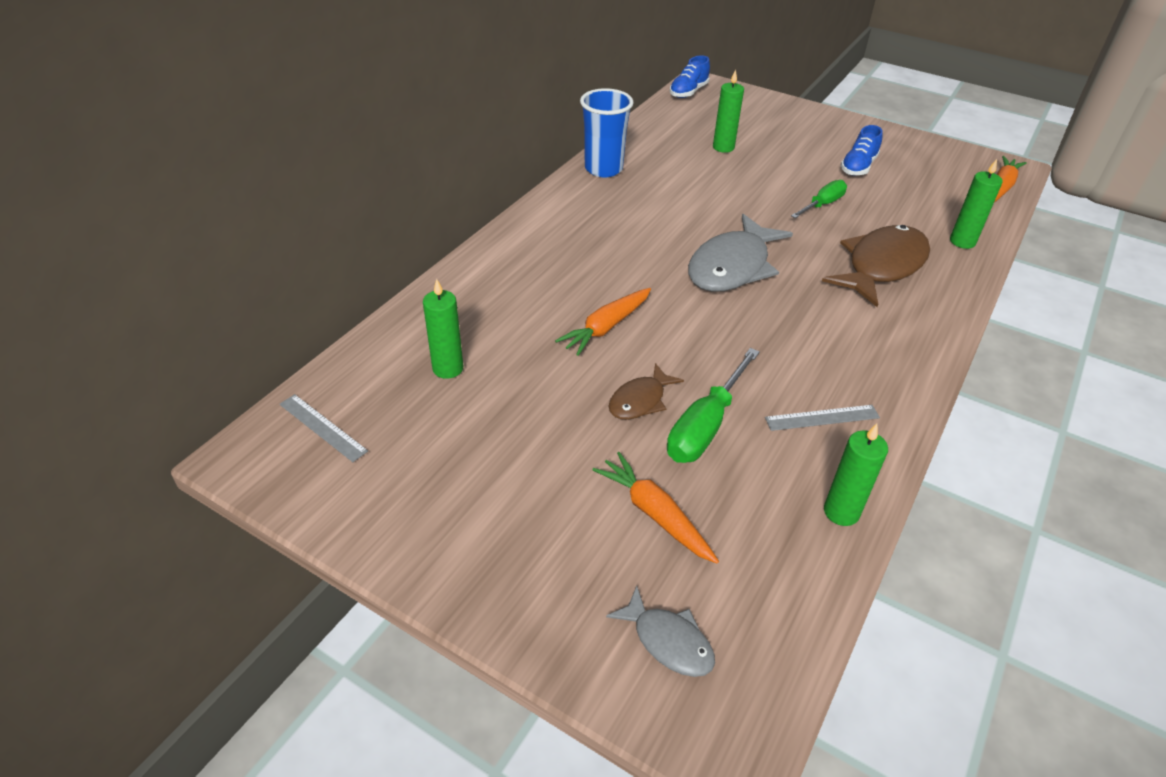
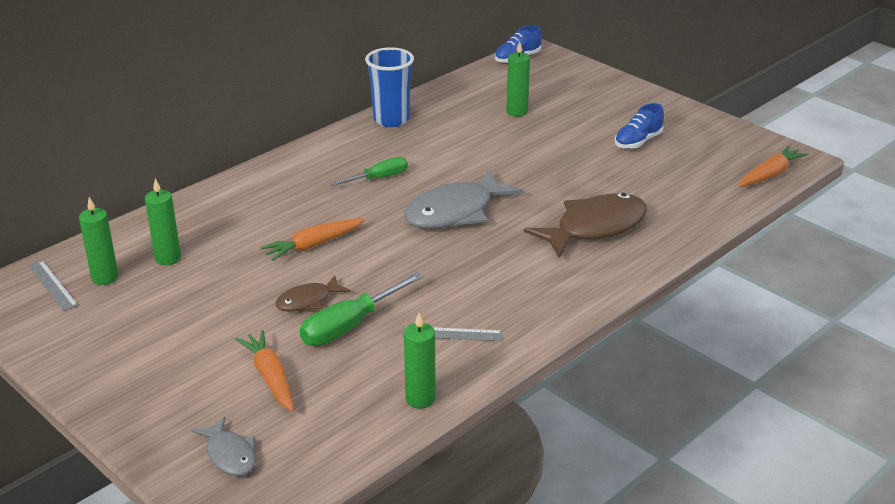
camera: 15 degrees right, 10 degrees down
(822, 204) = (577, 171): green screwdriver -> green screwdriver (379, 178)
(962, 242) = (690, 217): green candle -> green candle (105, 278)

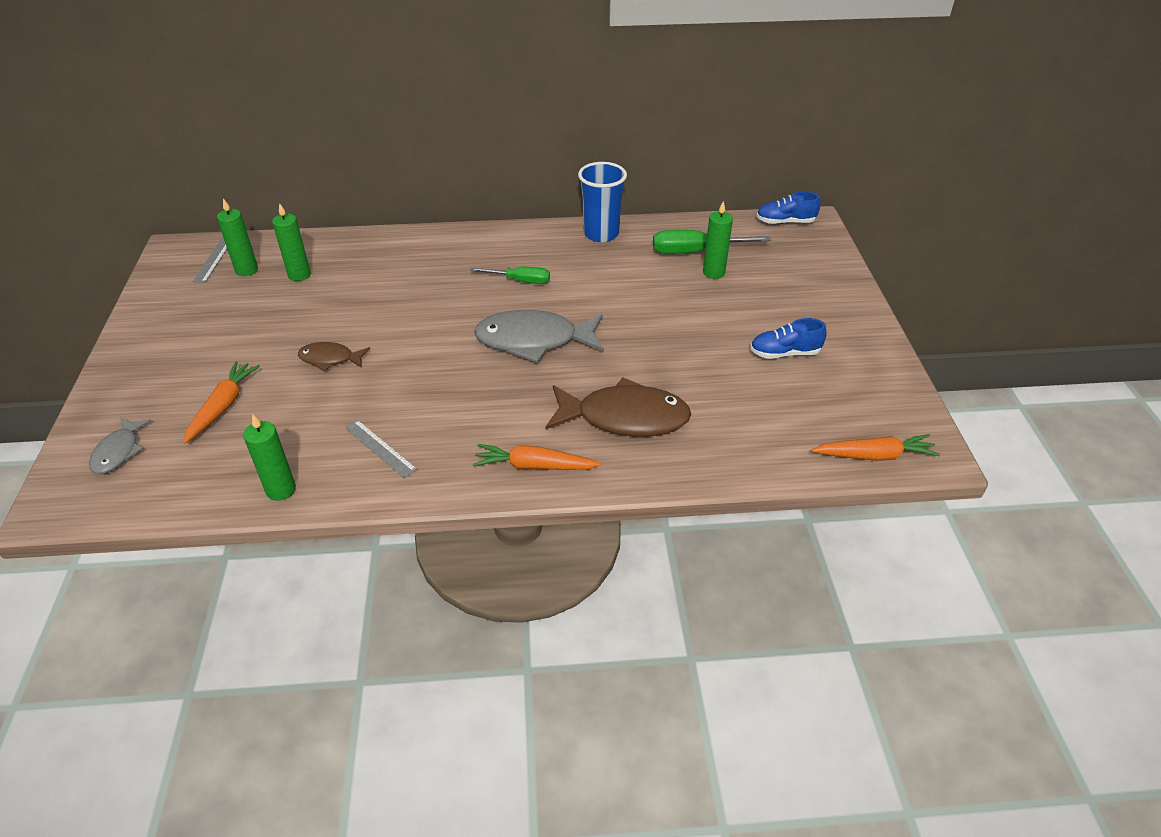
camera: 40 degrees right, 10 degrees up
(313, 245) = (397, 314): orange carrot -> orange carrot (534, 466)
(349, 326) = (325, 396): green screwdriver -> green screwdriver (695, 252)

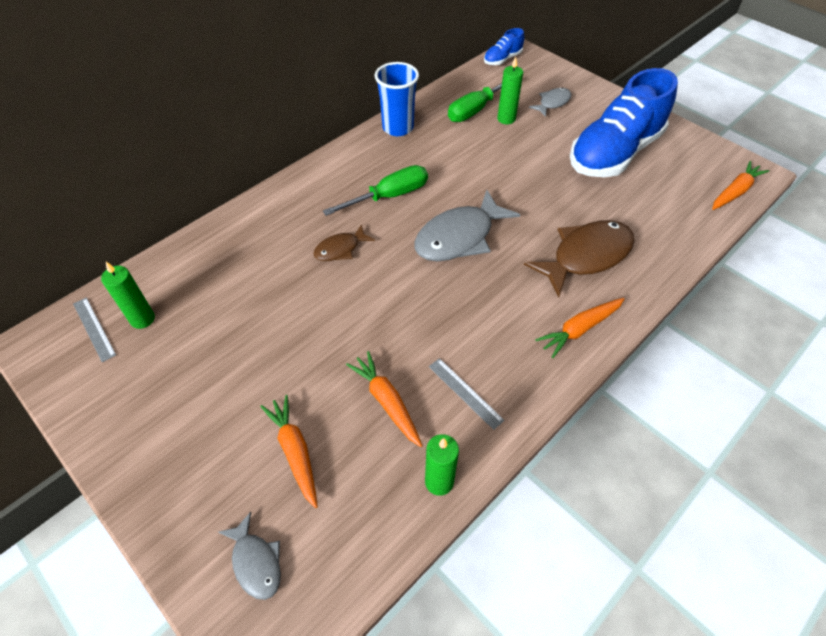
camera: 40 degrees left, 10 degrees up
(299, 275) = (201, 294): green candle -> none
(319, 416) = (387, 401): none -> orange carrot
(330, 359) = (329, 349): brown fish -> brown fish (340, 249)
(380, 448) = (465, 393): grey ruler -> grey ruler turned 45 degrees clockwise
(520, 281) = (389, 196): green screwdriver -> green screwdriver, size x1.52
(783, 281) = (552, 103): none -> grey fish
(784, 353) = (614, 153): blue shoe -> blue shoe, size x2.32

